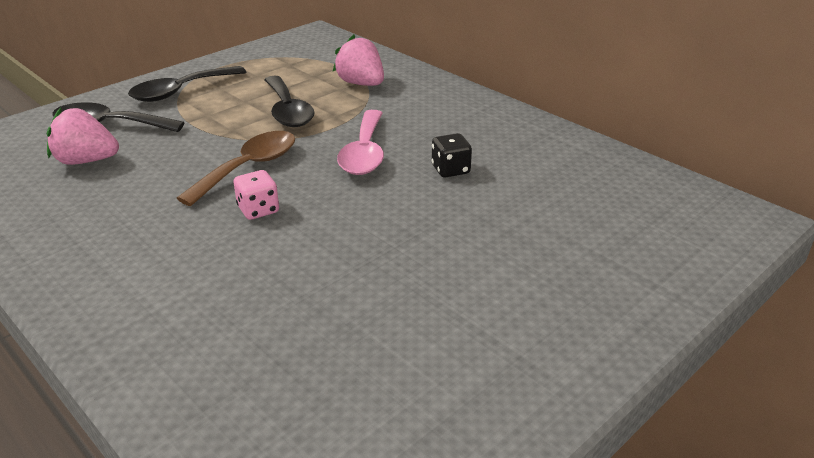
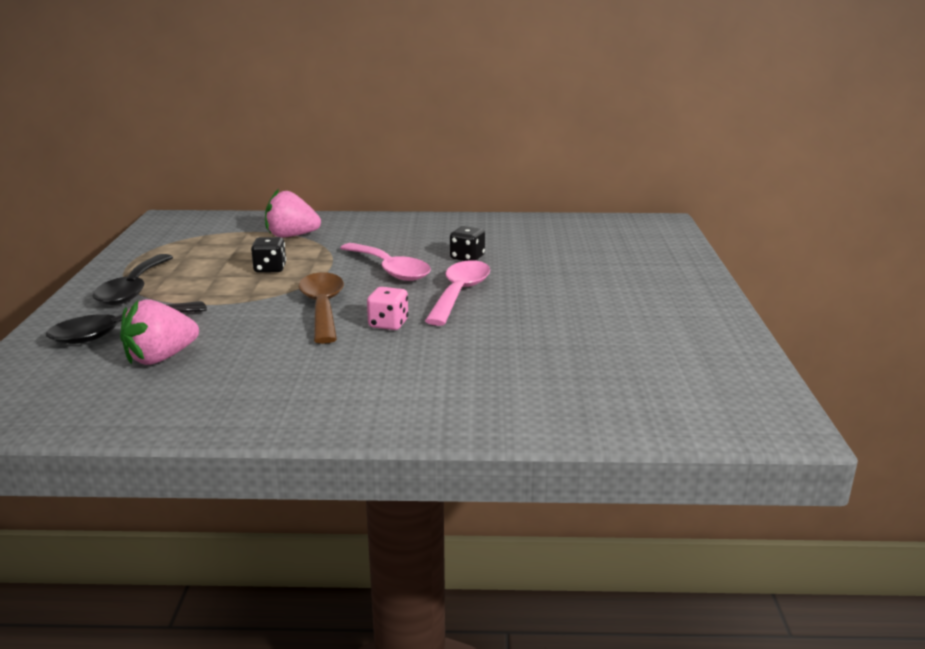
camera: 45 degrees left, 10 degrees down
(288, 111) = (270, 269): black spoon -> black dice
(368, 207) = (460, 293): none -> pink spoon

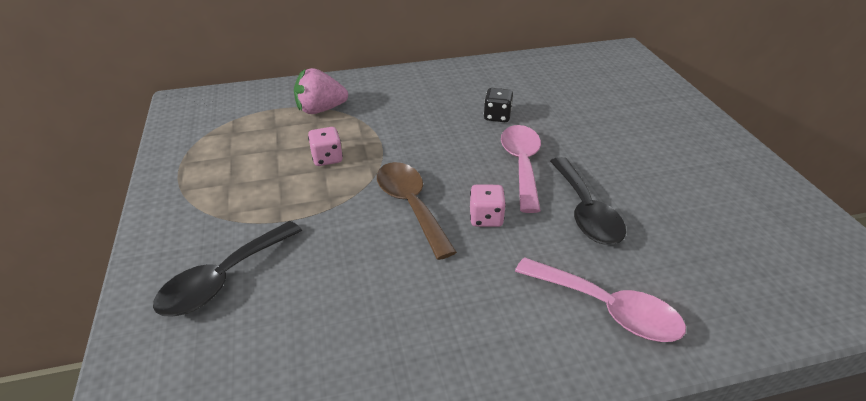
camera: 15 degrees left, 15 degrees up
(133, 289) = (204, 210): black spoon -> black spoon (585, 211)
(161, 358) = (293, 312): pink strawberry -> none
(270, 269) = (327, 158): black dice -> pink dice
(390, 270) = (440, 143): pink spoon -> pink spoon (607, 309)

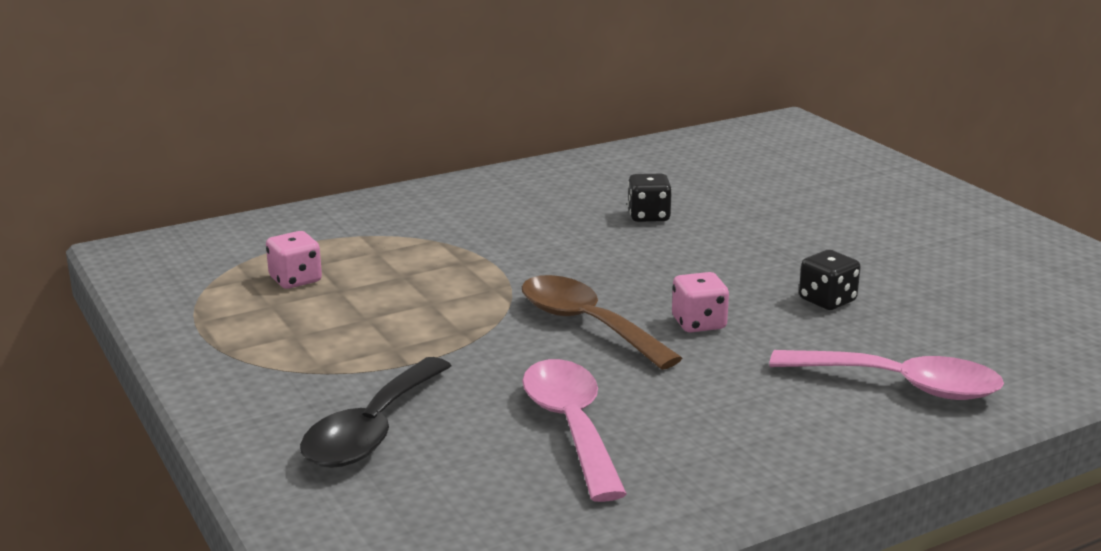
camera: 15 degrees left, 15 degrees down
(320, 110) = (373, 237): pink strawberry -> none
(327, 158) = (426, 290): pink dice -> pink dice (295, 280)
(522, 164) = (715, 264): pink spoon -> pink spoon (571, 426)
(585, 211) = (827, 300): black spoon -> black dice

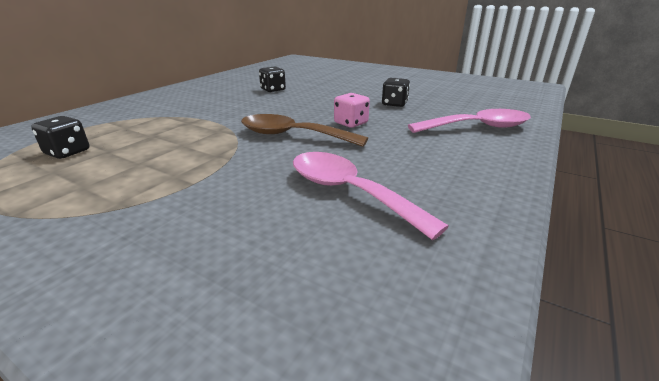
camera: 30 degrees left, 5 degrees up
(295, 280) = (67, 152): pink dice -> black dice
(372, 430) = (198, 241): black spoon -> none

